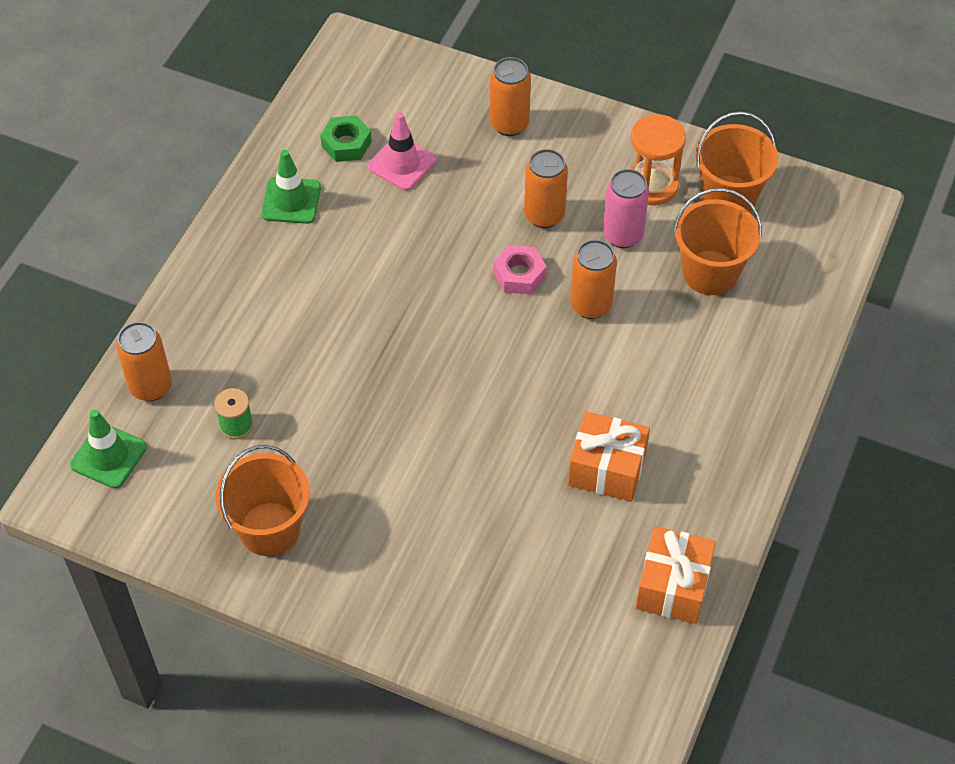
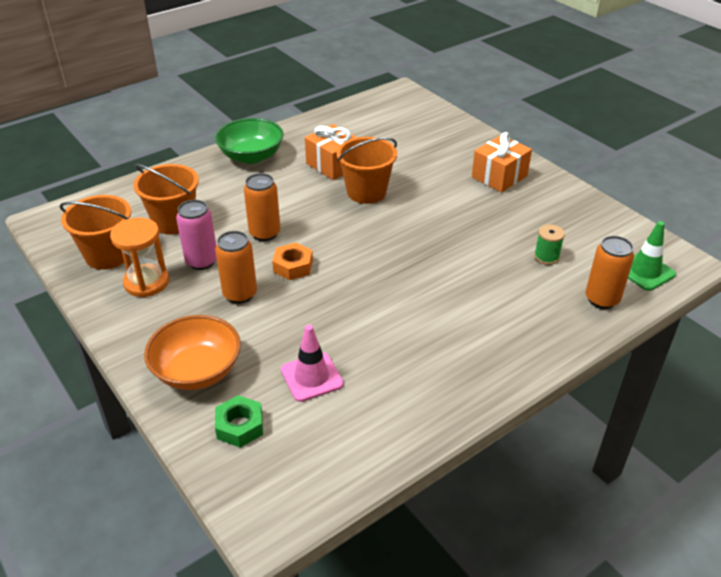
camera: 150 degrees left, 15 degrees down
(270, 529) = (547, 204): orange bucket -> orange bucket (366, 192)
(291, 201) = (426, 386): green traffic cone -> none
(346, 144) = (346, 416): green nut -> green nut (240, 426)
(509, 124) = (197, 371): orange can -> orange bowl
(519, 275) = (293, 266): pink nut -> orange nut
(673, 586) = (344, 120): orange gift -> orange gift (499, 176)
(731, 431) = (251, 156): none -> green bowl

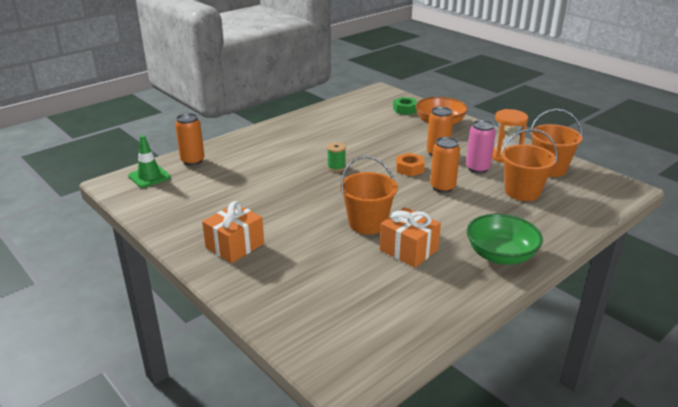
camera: 175 degrees right, 10 degrees down
(311, 377) = (376, 124): pink traffic cone -> none
(546, 257) = (219, 182): green spool -> green spool (336, 167)

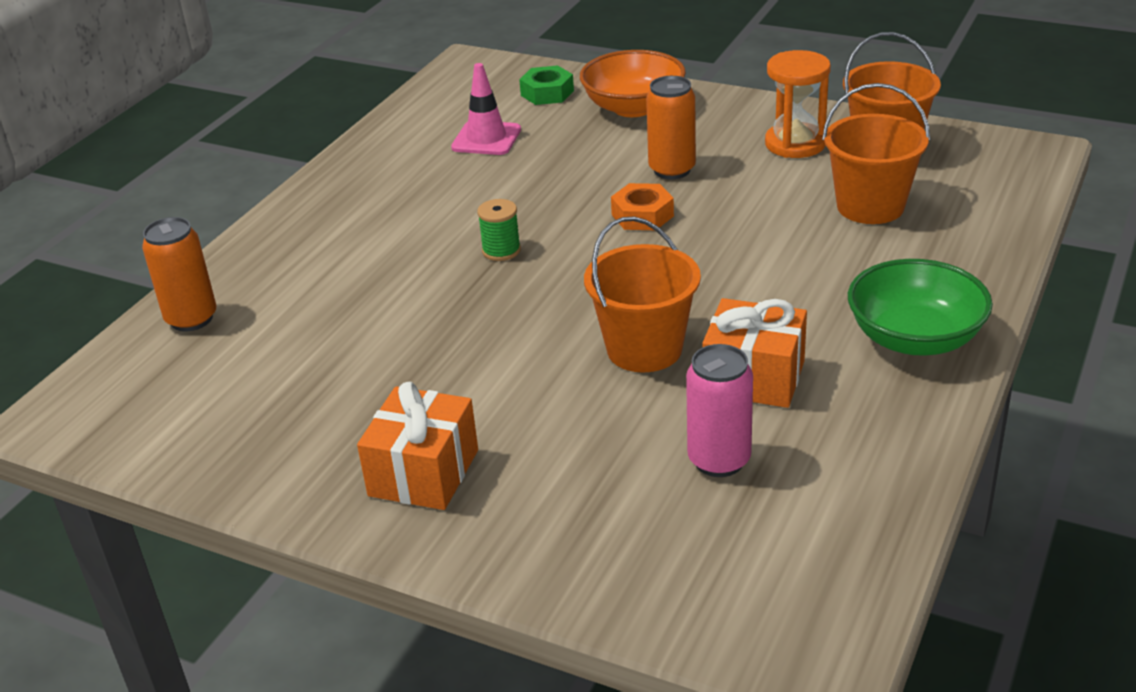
camera: 20 degrees left, 5 degrees up
(149, 177) = (123, 381): green traffic cone -> none
(364, 122) = (486, 139): none -> pink traffic cone
(442, 187) = (728, 237): orange can -> none
(477, 168) = (763, 181): pink can -> pink can (719, 460)

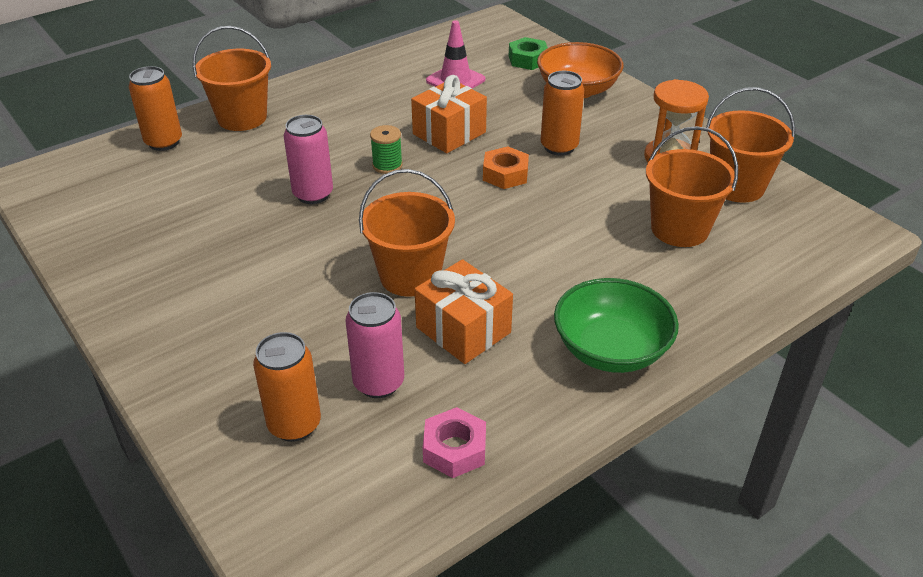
camera: 25 degrees right, 5 degrees up
(266, 259) = (242, 118): none -> orange bucket
(423, 473) = (189, 305): orange gift -> orange gift (449, 133)
(446, 309) = (313, 194): none -> pink can
(672, 535) = (294, 424): none -> orange can
(858, 486) = (454, 449): none -> pink nut

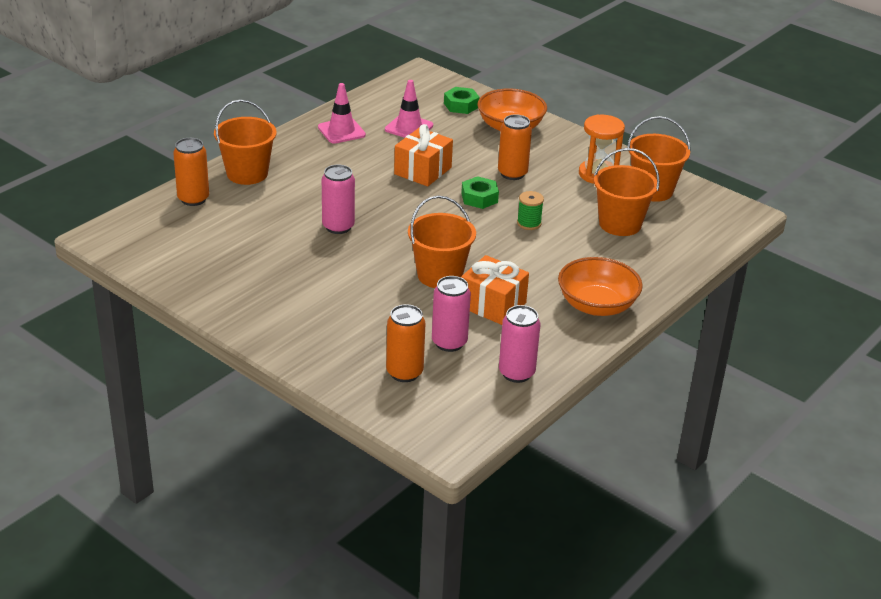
camera: 15 degrees left, 5 degrees down
(375, 78) = (341, 131): none -> pink traffic cone
(387, 165) = (385, 200): green spool -> green spool (529, 223)
(454, 449) = (516, 373): pink nut -> pink can
(505, 174) = (479, 198): orange nut -> green nut
(611, 350) = (597, 305): green bowl -> orange bowl

